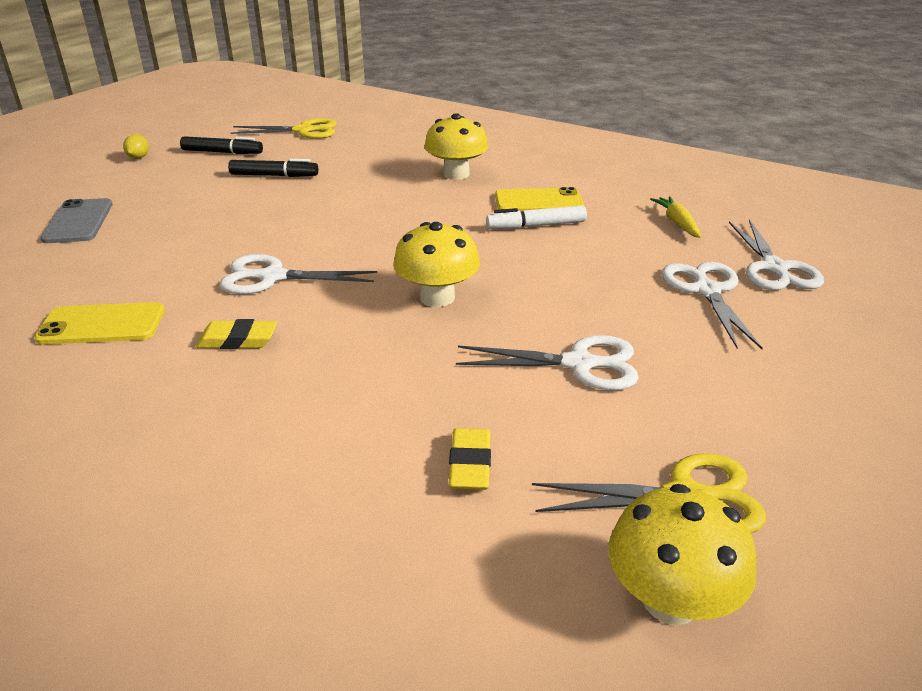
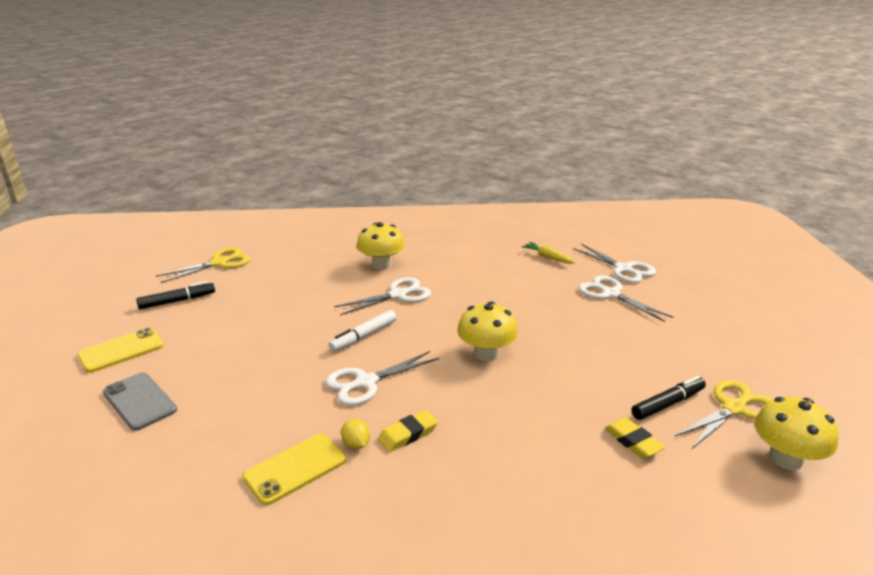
camera: 35 degrees left, 5 degrees down
(139, 157) = (105, 328): yellow lemon -> yellow lemon (356, 444)
(274, 176) = (251, 307): black marker -> black marker (668, 404)
(536, 226) = (477, 285): white marker -> white marker (363, 336)
(538, 202) = (458, 268): yellow phone -> yellow phone (121, 350)
(578, 364) = (608, 362): white scissors -> white scissors (398, 295)

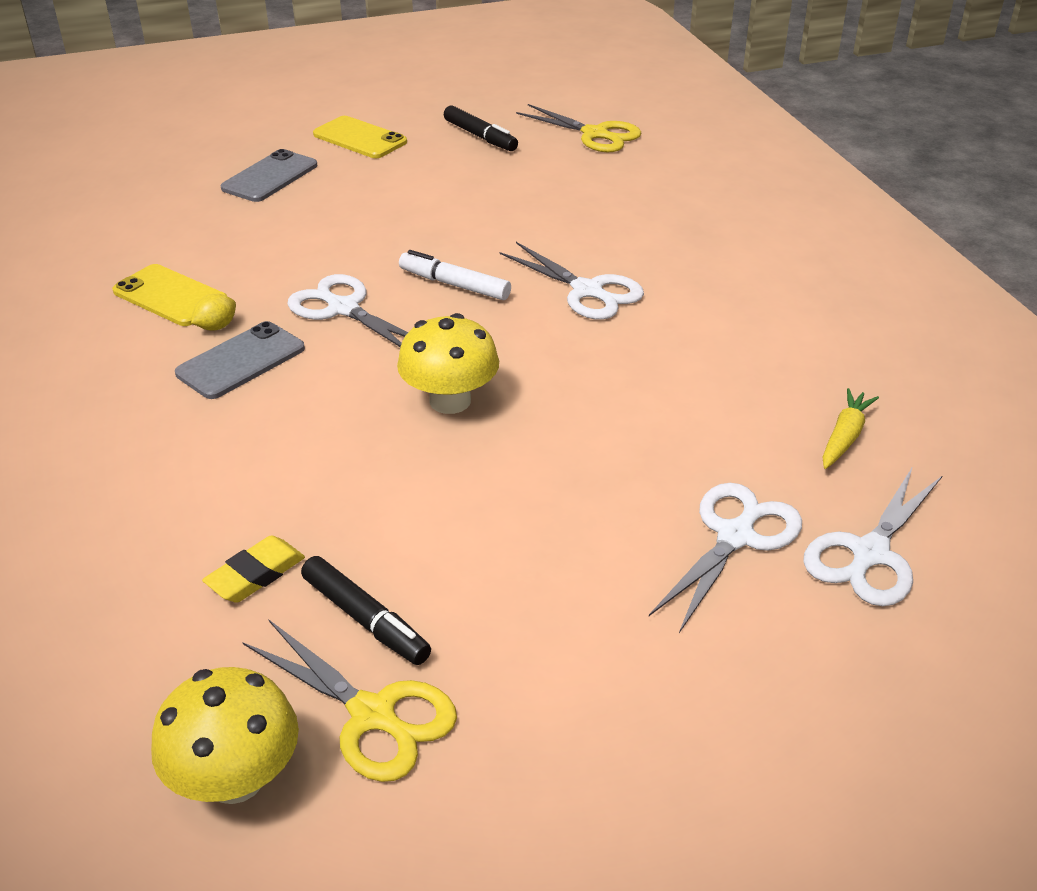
camera: 75 degrees right, 10 degrees up
(381, 265) = (678, 257): yellow mushroom -> none
(408, 434) = (241, 361): yellow eraser -> grey phone

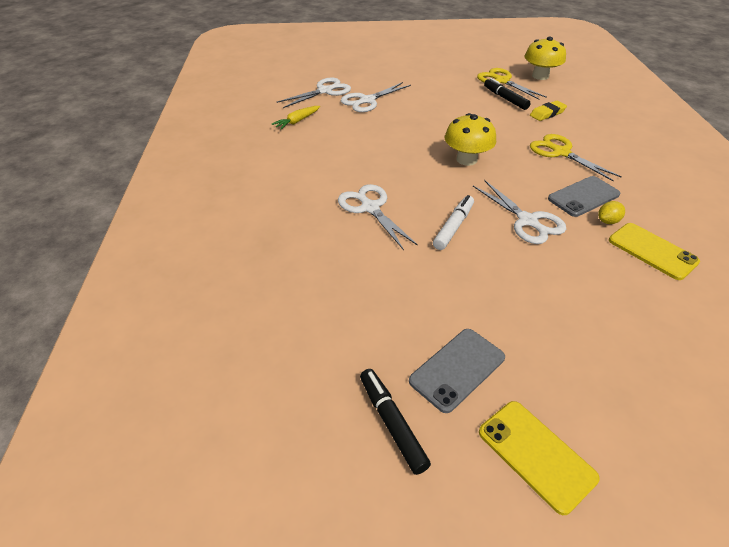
camera: 165 degrees left, 5 degrees up
(270, 177) = (625, 391): grey phone -> grey phone (457, 369)
(454, 284) = (453, 227): white marker -> white marker turned 105 degrees counterclockwise
(595, 134) = (265, 397): yellow scissors -> yellow scissors (561, 152)

